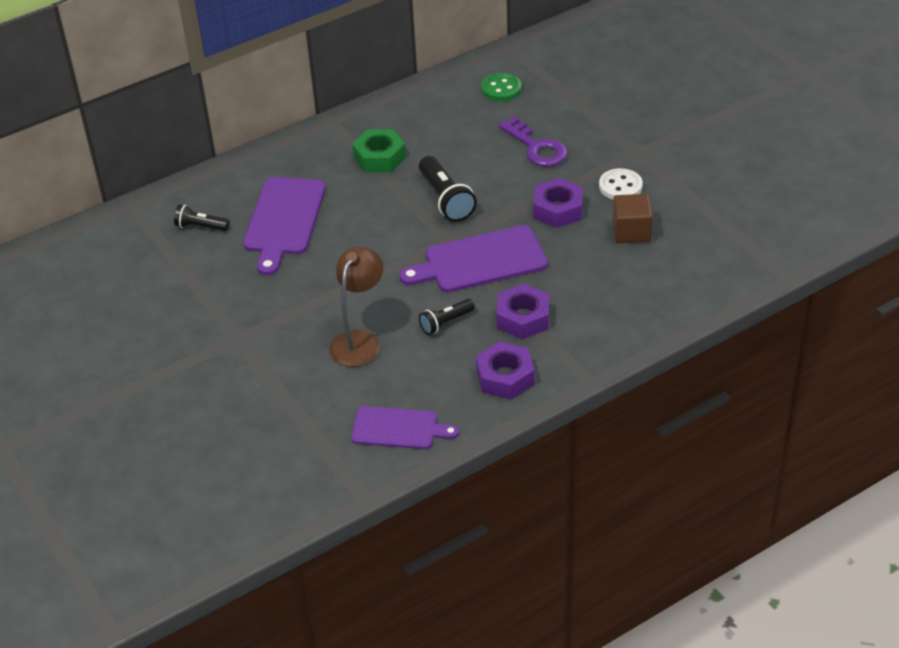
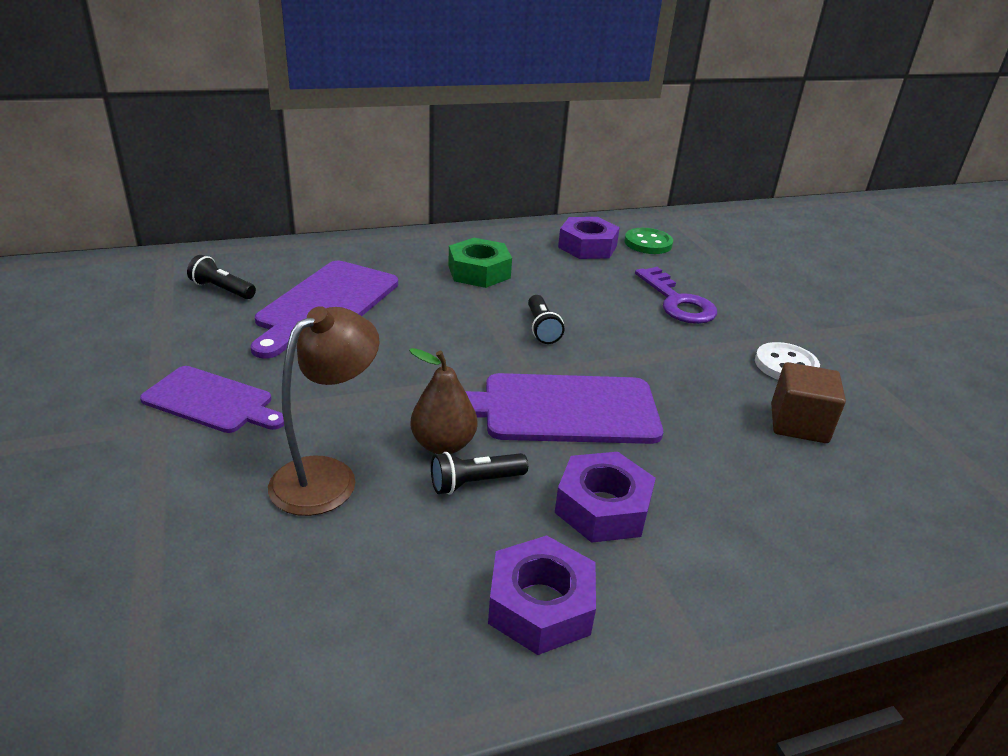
camera: 10 degrees right, 10 degrees down
(398, 428) = (300, 656): purple cutting board -> purple cutting board (212, 401)
(417, 304) = (443, 445): none -> brown pear
(446, 199) = (542, 328): black flashlight -> black flashlight, size x0.61
(558, 209) = (692, 372): purple nut -> purple nut (587, 246)

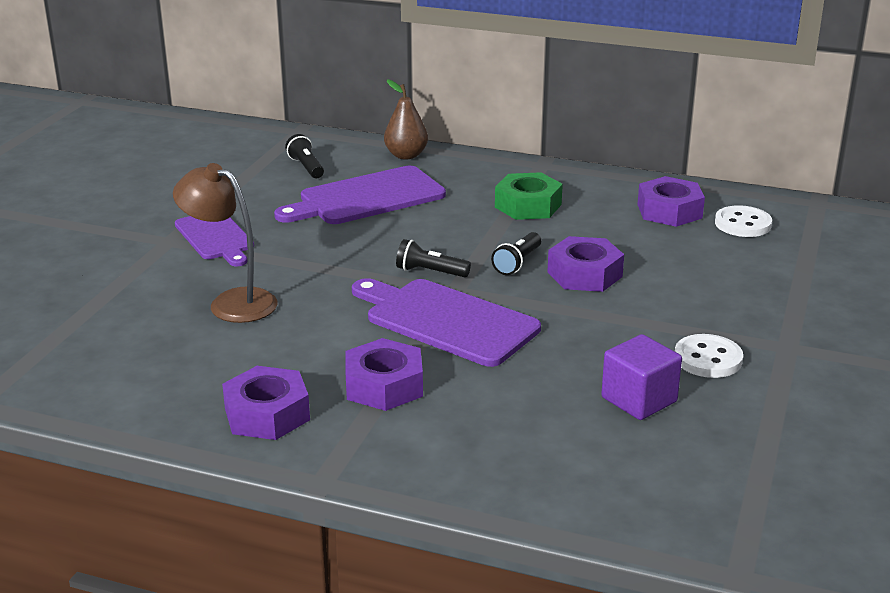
camera: 40 degrees right, 5 degrees down
(327, 476) = (232, 302): brown lamp -> brown lamp turned 135 degrees counterclockwise
(443, 445) = (328, 311): brown pear -> brown pear (406, 155)
(475, 483) = (318, 340): black flashlight -> black flashlight (430, 272)
(605, 321) = (584, 274): none -> purple nut
(648, 243) = (743, 224): green button -> white button
(678, 302) = (685, 280): purple key -> none
(798, 424) = (639, 400): brown cube -> purple cube

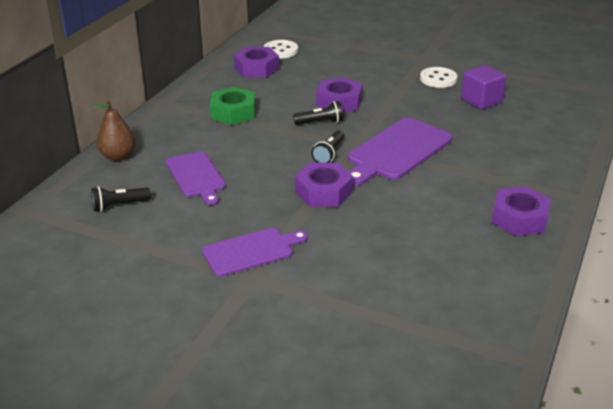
camera: 85 degrees left, 5 degrees up
(232, 302) = (368, 238): brown lamp -> none
(366, 198) = (196, 176): purple cutting board -> purple cutting board, size x0.65
(384, 385) = (478, 175): purple nut -> purple nut (323, 192)
(517, 263) = (320, 122): black flashlight -> black flashlight turned 45 degrees counterclockwise

